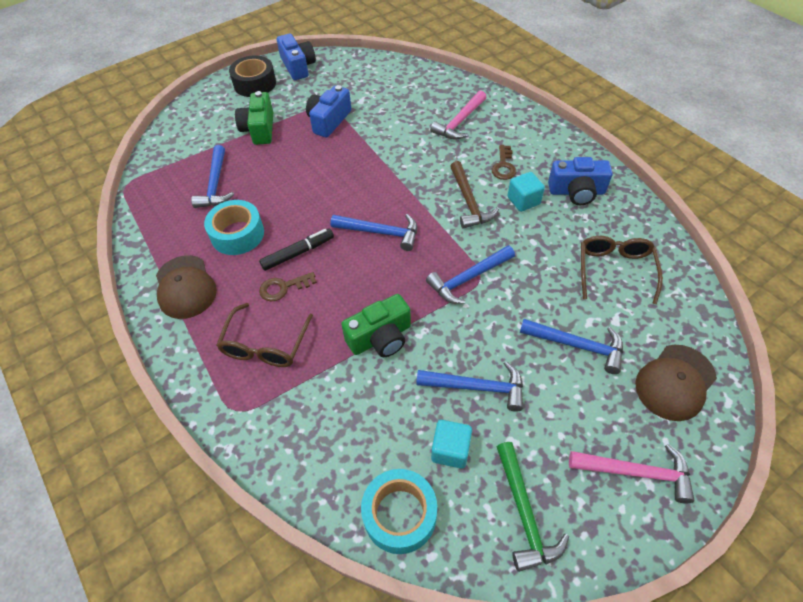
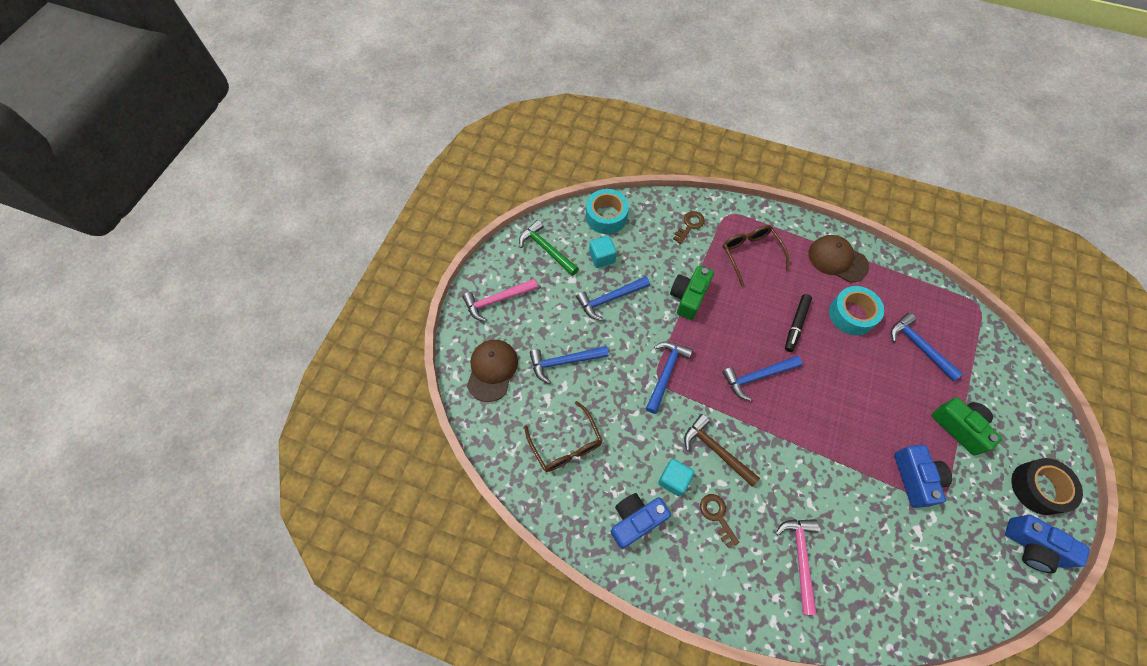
camera: 145 degrees right, 10 degrees up
(283, 288) = (778, 294): brown key -> brown key (690, 225)

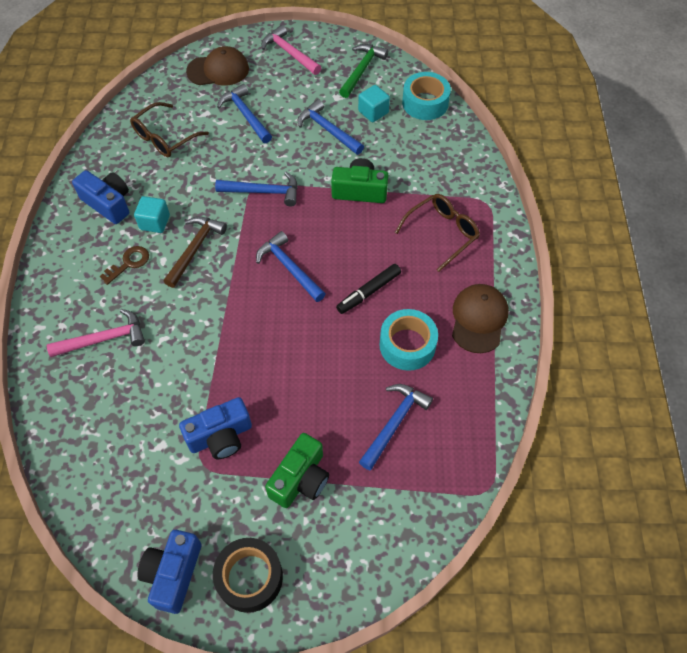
camera: 70 degrees right, 5 degrees down
(690, 225) = (451, 172): brown key -> none
(796, 325) = (368, 292): black marker -> black marker turned 45 degrees counterclockwise

